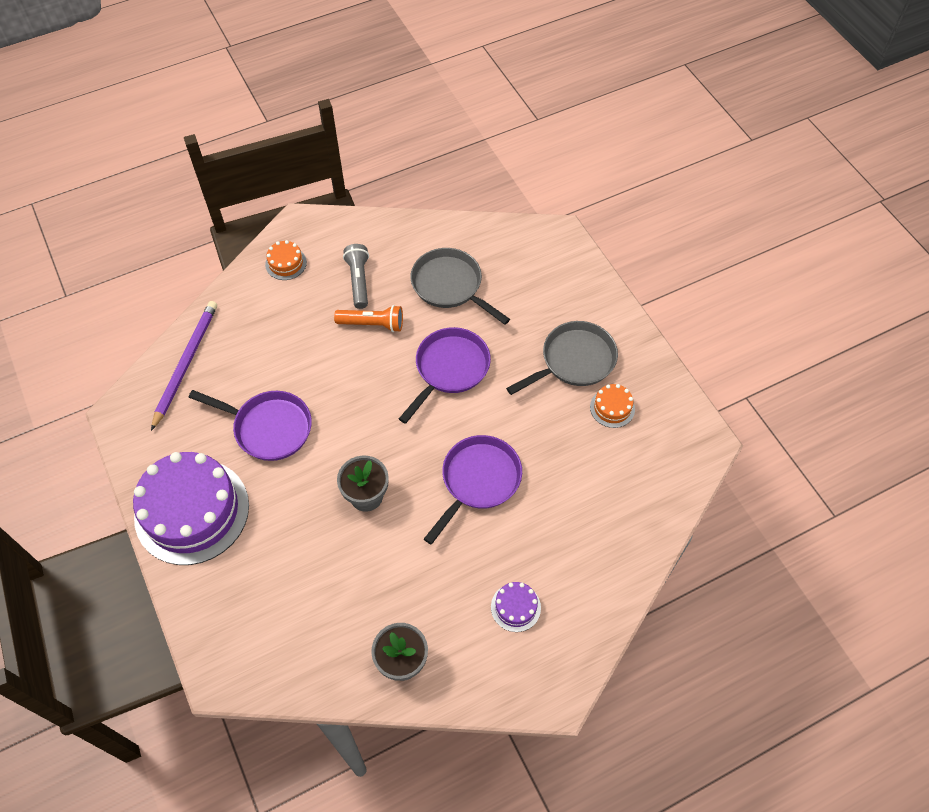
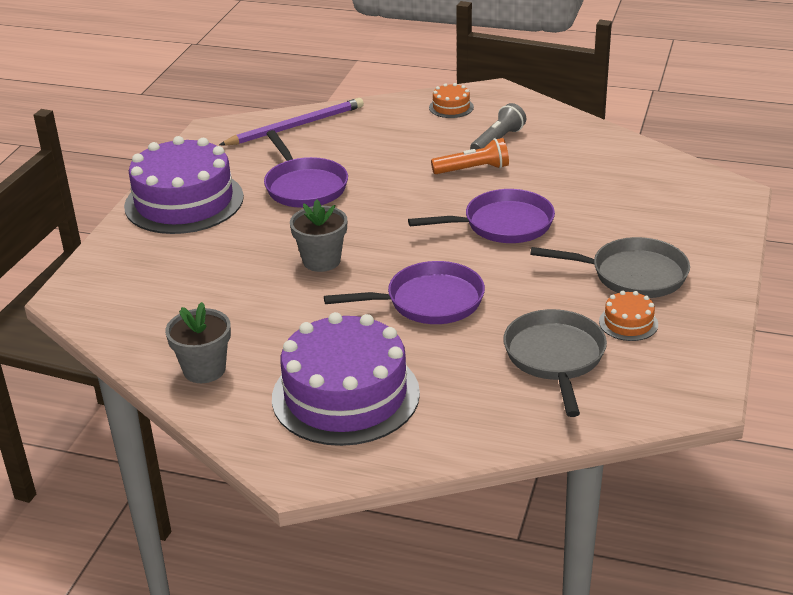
camera: 45 degrees right, 25 degrees down
(372, 324) = (473, 169): orange flashlight -> orange flashlight turned 60 degrees counterclockwise
(450, 286) = (576, 178): grey pan -> grey pan (555, 358)
(515, 607) = (345, 395): purple cake -> purple cake, size x2.38

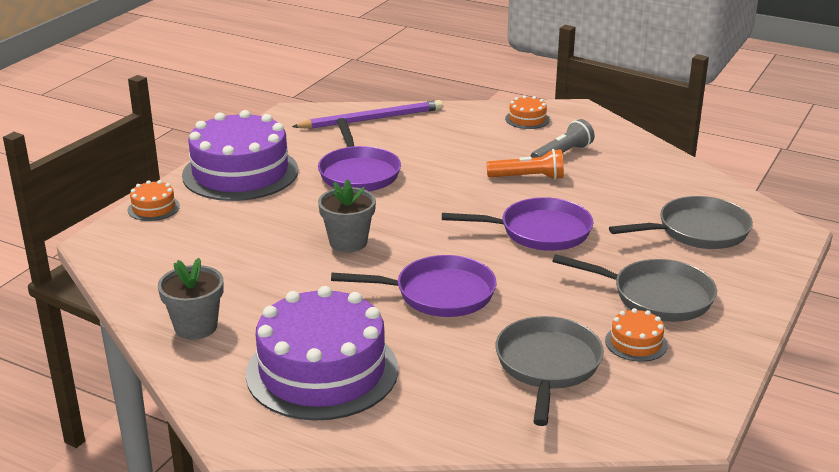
camera: 10 degrees right, 5 degrees down
(110, 251) = (153, 208): none -> orange cake
(650, 204) = (697, 231): none -> grey pan

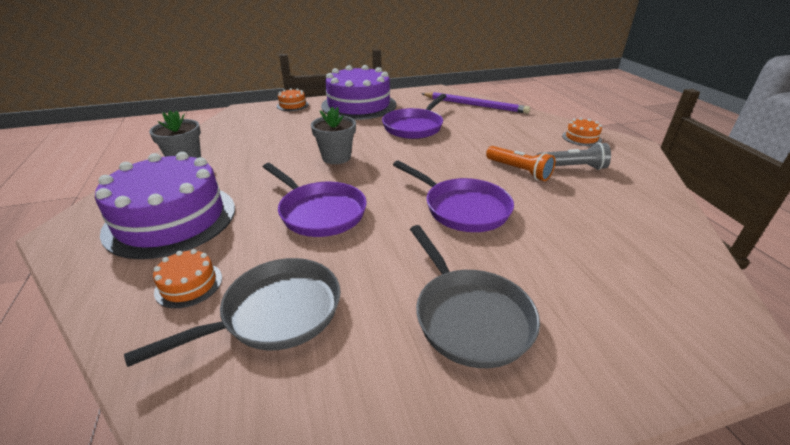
camera: 45 degrees right, 5 degrees up
(636, 343) = (375, 348): orange cake -> orange cake (189, 284)
(697, 231) = (611, 281): grey pan -> none

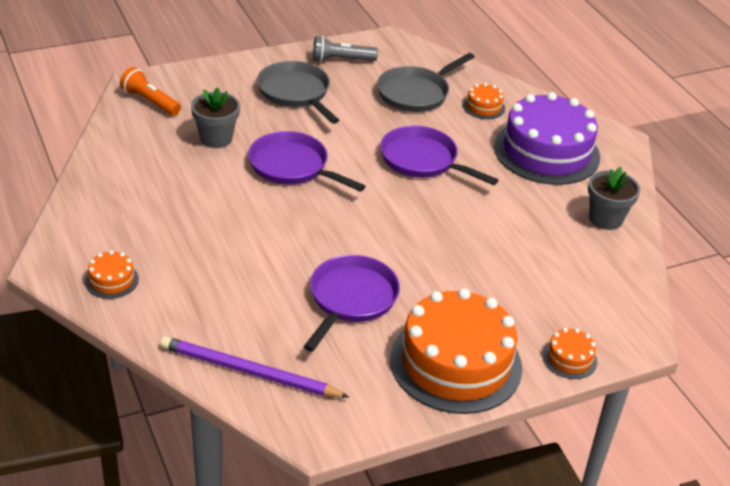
camera: 170 degrees right, 5 degrees up
(336, 157) = (438, 231): grey flower pot -> grey flower pot (216, 138)
(359, 105) = (456, 363): purple cake -> orange cake
(519, 171) = (223, 215): orange flashlight -> orange flashlight (150, 101)
(572, 167) = (158, 222): grey flashlight -> grey flashlight (341, 60)

